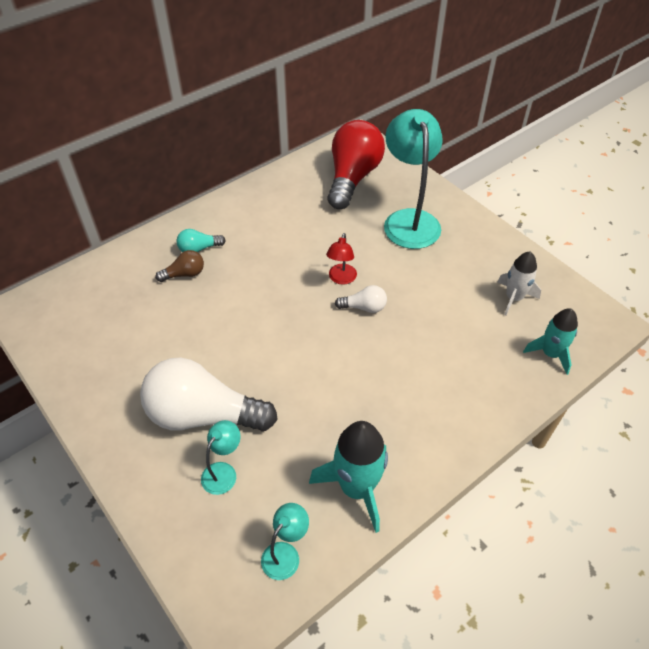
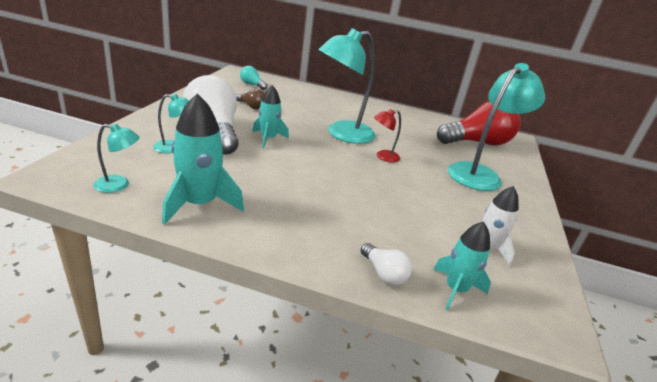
camera: 50 degrees right, 20 degrees down
(184, 274) = (313, 105): brown light bulb -> brown light bulb (251, 106)
(199, 249) = (338, 106): turquoise light bulb -> turquoise light bulb (252, 85)
(249, 365) = (268, 139): none -> turquoise rocket
(274, 287) = (342, 134): none -> turquoise lamp
(364, 307) = (370, 171): white light bulb -> white light bulb (383, 273)

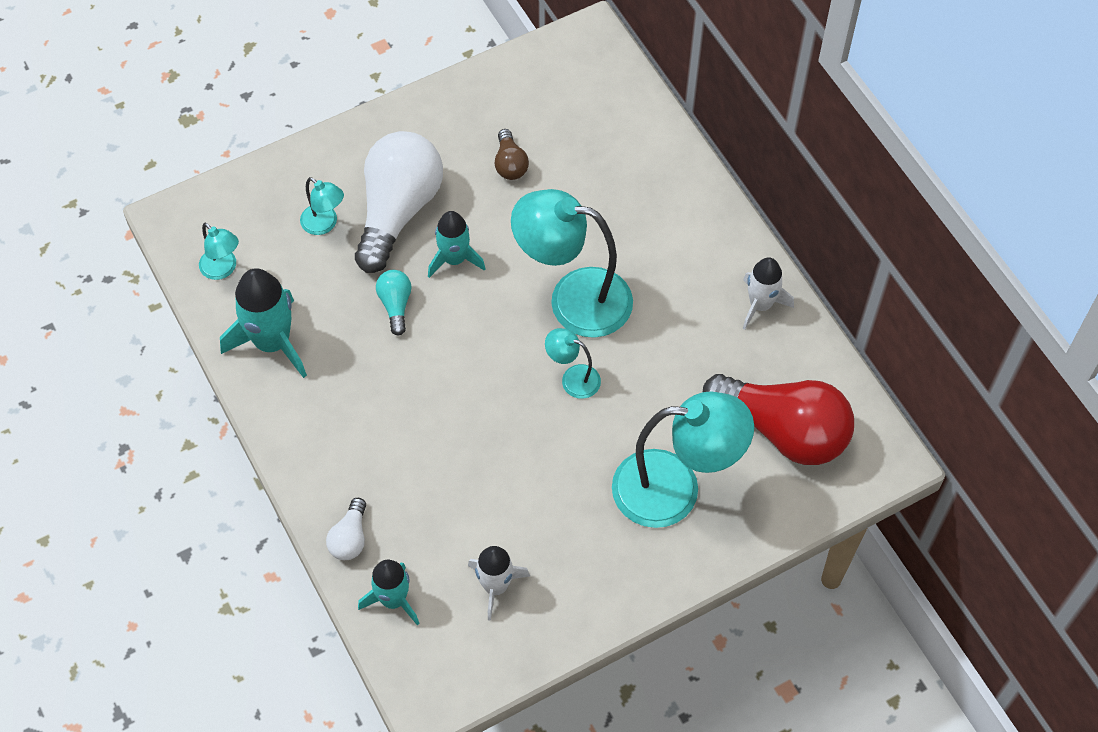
camera: 50 degrees right, 30 degrees up
(252, 85) = (574, 94): turquoise light bulb -> turquoise light bulb (395, 305)
(383, 157) = (573, 378): red lamp -> turquoise lamp
(410, 115) = (760, 305): none -> white rocket

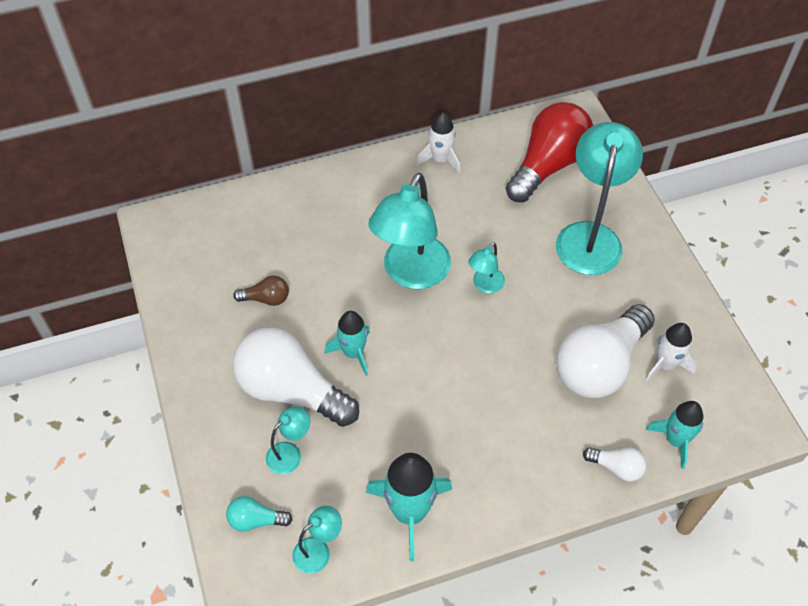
camera: 80 degrees left, 5 degrees down
(395, 305) = (390, 404): turquoise light bulb -> turquoise light bulb (256, 520)
(481, 513) = (600, 365): none -> white light bulb

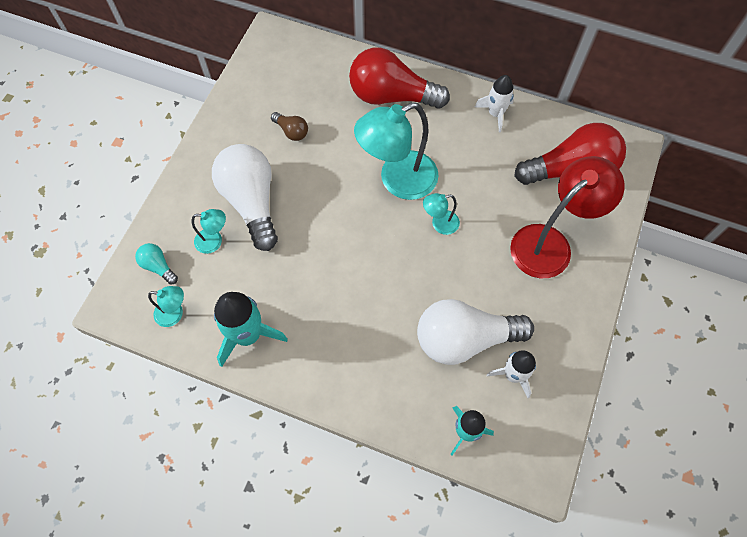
camera: 40 degrees right, 10 degrees up
(332, 204) = (391, 96): none -> red light bulb
(353, 353) = (311, 206): turquoise rocket -> none
(590, 236) = (550, 243): turquoise lamp -> red lamp
(616, 467) = (406, 416): white light bulb -> none

